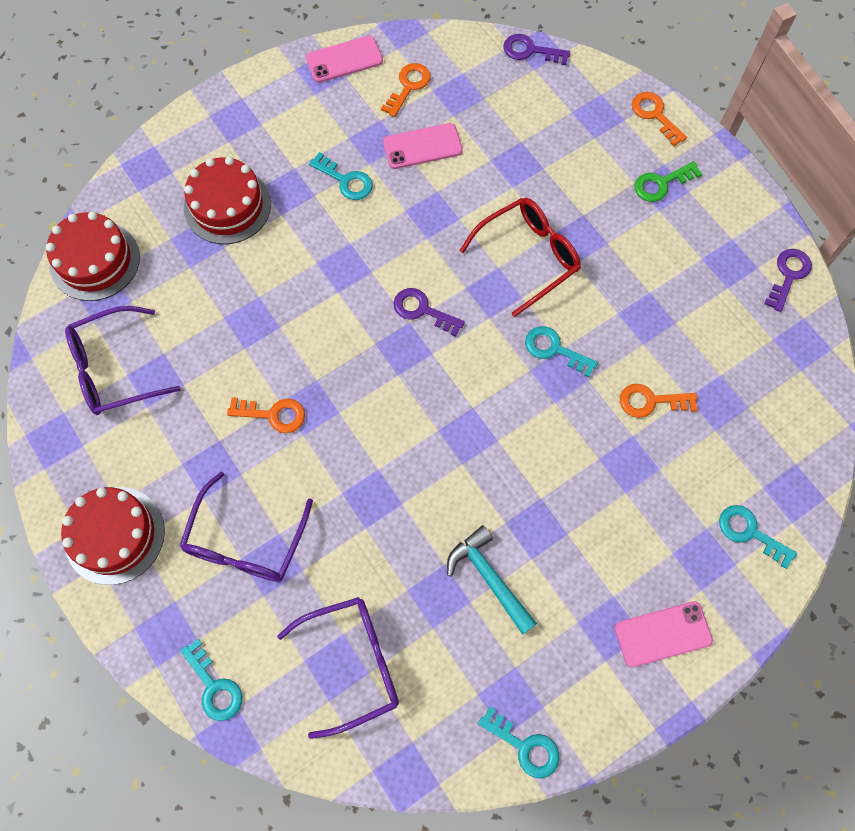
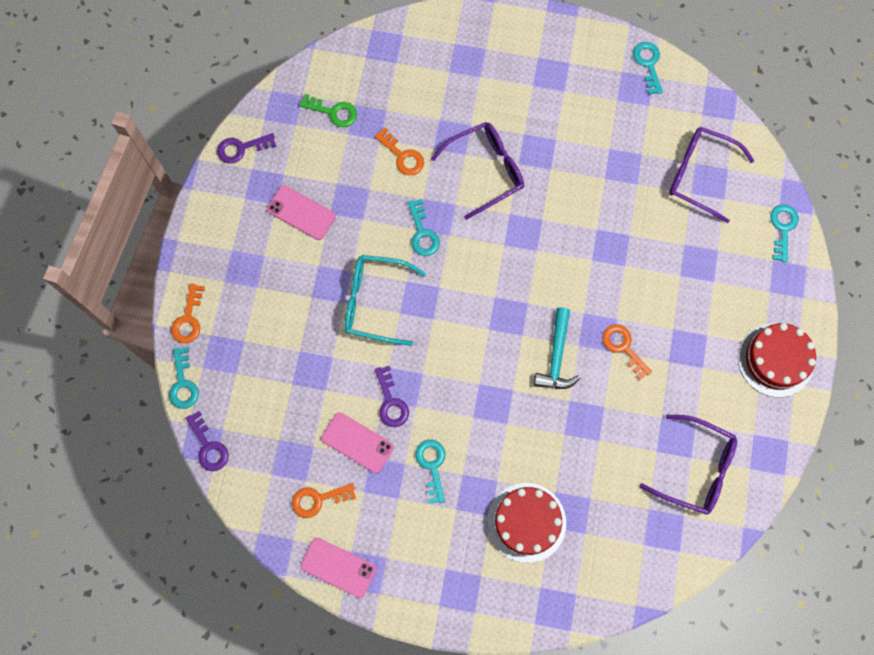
camera: 135 degrees left, 5 degrees up
(95, 261) = (648, 564): red cake -> none
(245, 541) = (703, 288): purple glasses -> purple glasses (486, 170)
(422, 310) = (473, 329): purple key -> purple key (391, 402)
(489, 577) = (587, 151): turquoise hammer -> turquoise hammer (556, 357)
(528, 256) = (374, 302): red glasses -> turquoise glasses
(661, 184) = (242, 270): green key -> green key (333, 112)
(663, 634) = (527, 48): pink phone -> pink phone (301, 213)
(750, 532) = (430, 50): turquoise key -> turquoise key (183, 383)

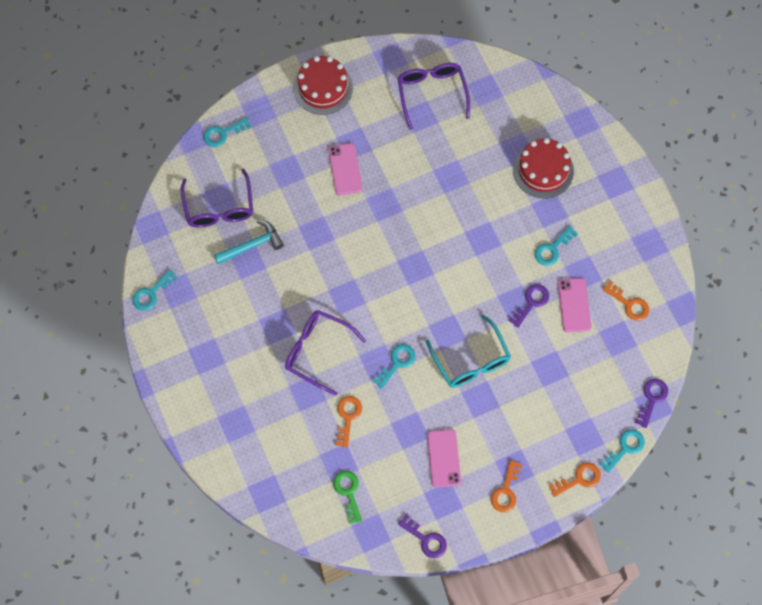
camera: 125 degrees left, 5 degrees down
(338, 567) = (660, 262): pink phone -> pink phone (345, 169)
(556, 357) = (421, 219): turquoise hammer -> turquoise hammer (252, 245)
(623, 347) = (383, 182): orange key -> orange key (506, 491)

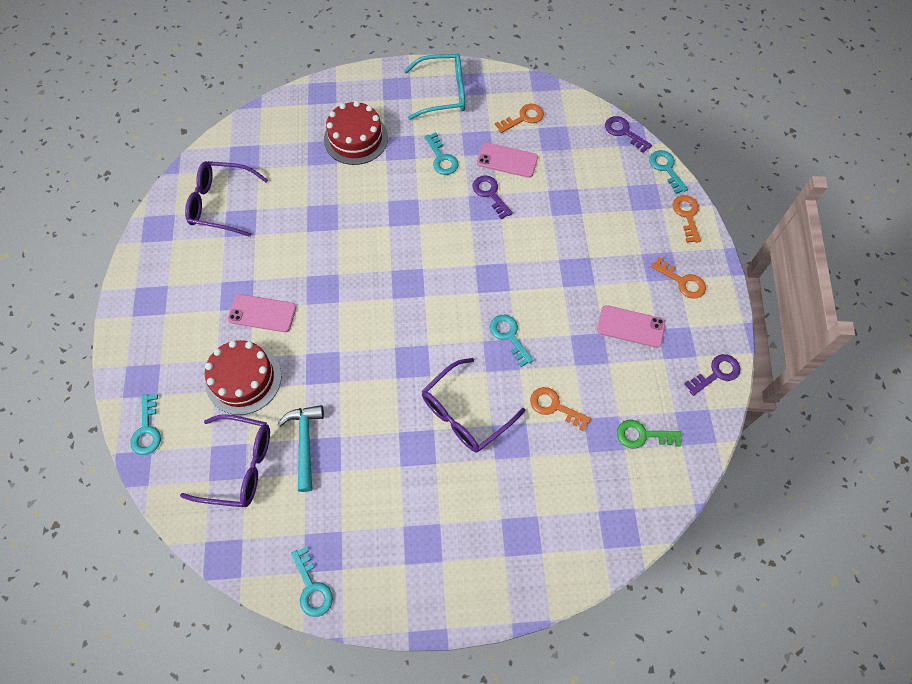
camera: 70 degrees left, 5 degrees down
(323, 87) = (153, 304): red cake -> red cake (243, 379)
(471, 361) = (532, 266): turquoise glasses -> turquoise glasses (443, 93)

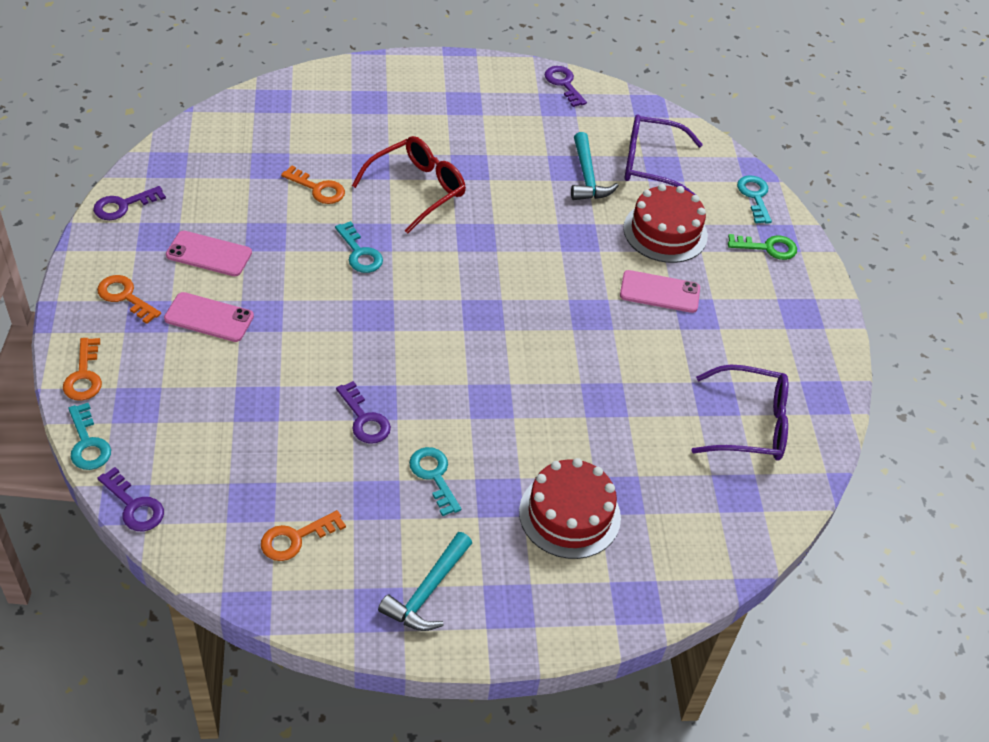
camera: 175 degrees right, 15 degrees down
(312, 587) = (564, 84): turquoise key -> purple key
(443, 93) = (427, 592): turquoise glasses -> turquoise hammer
(465, 413) = (417, 189): purple glasses -> red glasses
(507, 160) = (332, 468): pink phone -> pink phone (209, 317)
(643, 435) = (227, 161): green key -> green key (767, 247)

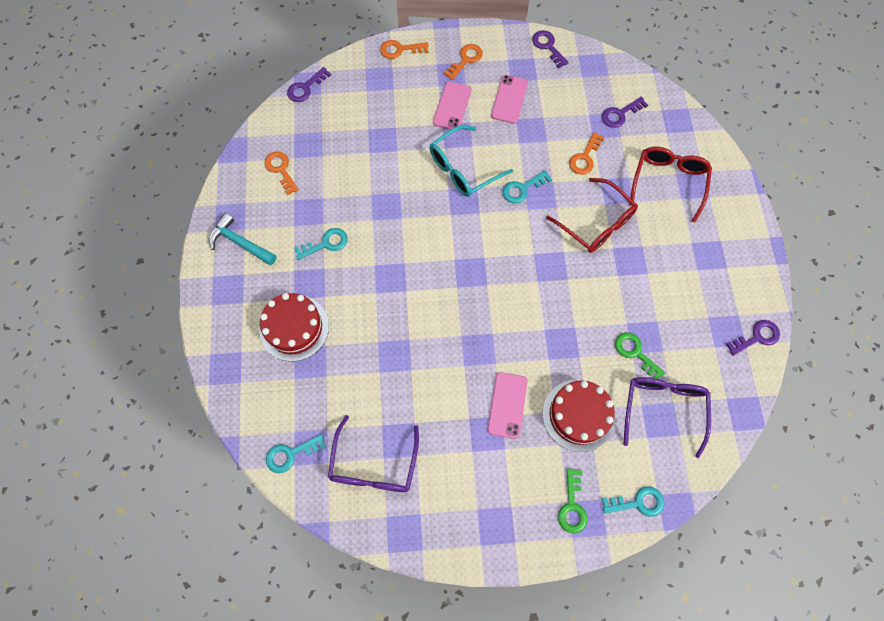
camera: 95 degrees right, 20 degrees up
(88, 443) = (349, 59): turquoise key -> turquoise key (291, 454)
(321, 312) = (463, 169): none -> turquoise glasses
(363, 121) = (668, 182): none -> red glasses
(364, 419) = (371, 201): purple key -> purple key (620, 114)
(587, 177) = (635, 353): turquoise hammer -> green key

